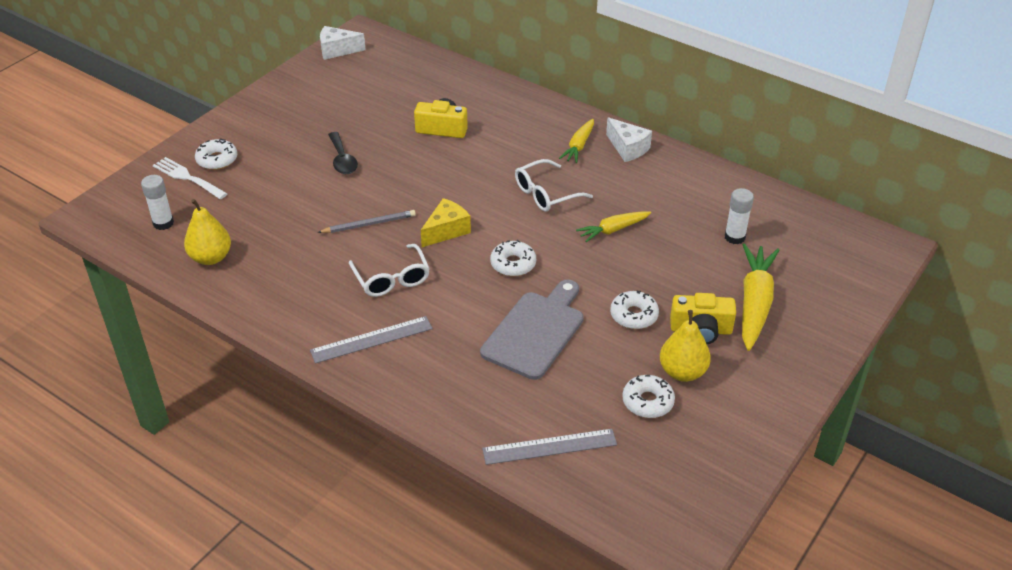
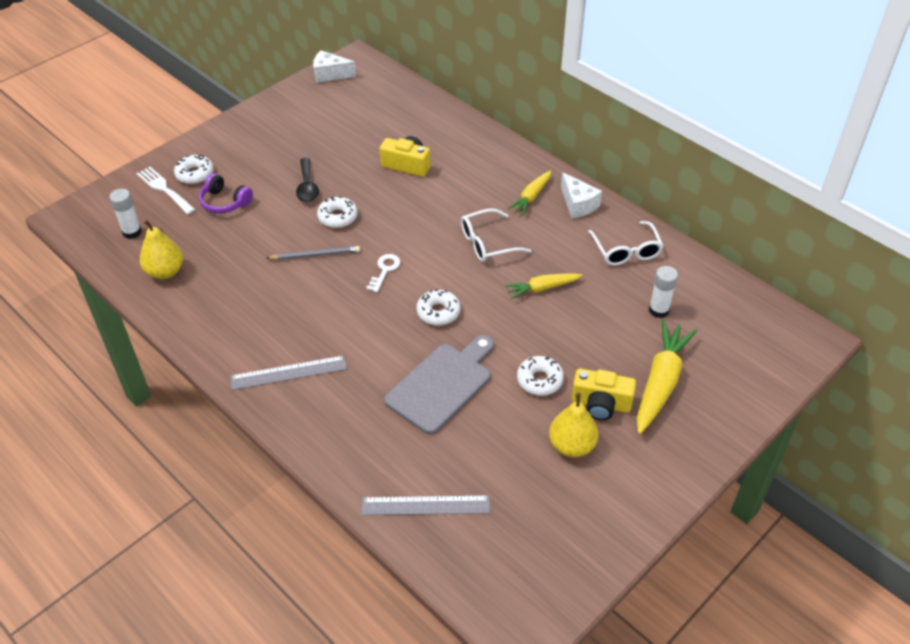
camera: 10 degrees right, 5 degrees up
(257, 183) = (225, 202): none -> purple headphones
(391, 279) = (322, 313): white glasses -> white glasses (626, 251)
(446, 231) = (384, 270): yellow cheese -> white key
(647, 402) = (530, 472): white donut -> white donut (337, 217)

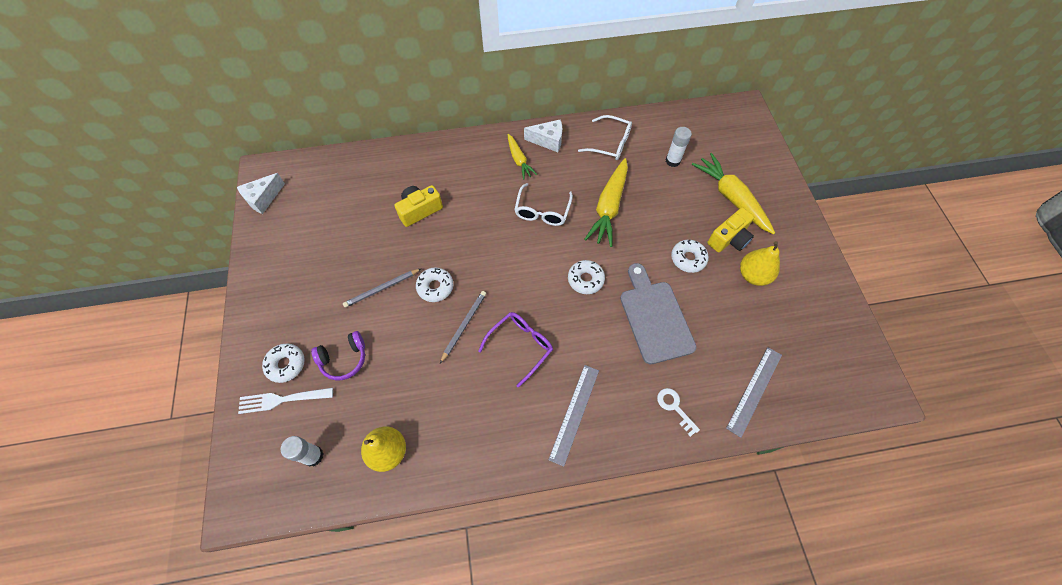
camera: 55 degrees left, 15 degrees up
(307, 187) = (382, 289): black spoon -> grey pencil
(326, 302) = (520, 346): none -> purple glasses
(384, 270) = (518, 288): white key -> white key (674, 407)
(542, 288) = (609, 207): yellow carrot -> yellow carrot, size x1.72

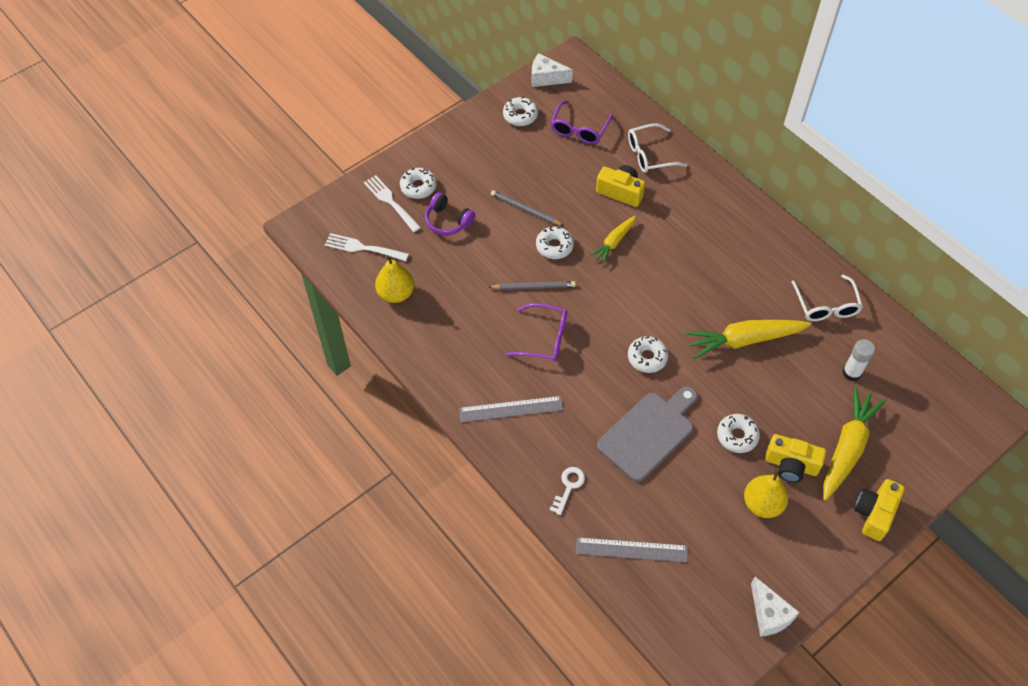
camera: 60 degrees right, 5 degrees down
(283, 239) = (520, 115): none -> white donut
(313, 456) = (363, 248): white glue stick -> white fork
(335, 204) = (579, 129): none -> purple glasses
(519, 160) = (739, 238): yellow carrot -> yellow carrot (614, 242)
(542, 211) = (695, 287): white glasses -> white glasses (649, 155)
(548, 141) = (783, 250): white cheese -> white cheese (769, 614)
(790, 212) = (874, 513): none -> yellow camera

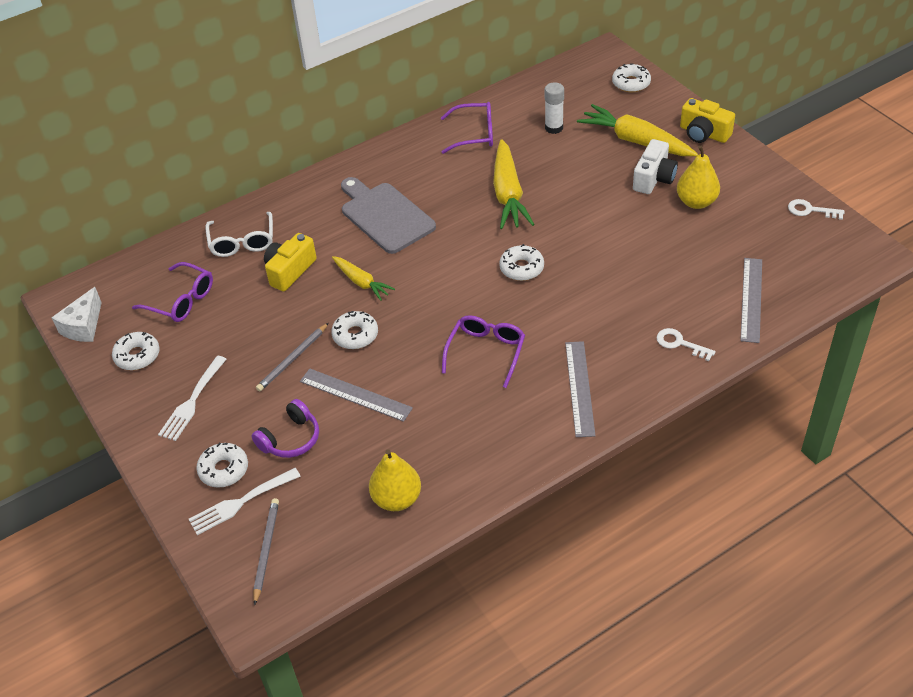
camera: 80 degrees left, 10 degrees down
(363, 248) = (313, 536): white fork -> white fork (192, 401)
(492, 255) = (355, 394): none -> grey ruler
(534, 287) = (411, 358): grey pencil -> grey pencil (266, 550)
(648, 433) = (615, 275): grey cutting board -> grey cutting board (385, 216)
(737, 436) = (621, 211): white donut -> white donut (631, 83)
(769, 614) = (810, 210): white cheese -> white key
(791, 465) = (654, 178): yellow camera -> white camera
(826, 306) = (474, 134): white glasses -> purple glasses

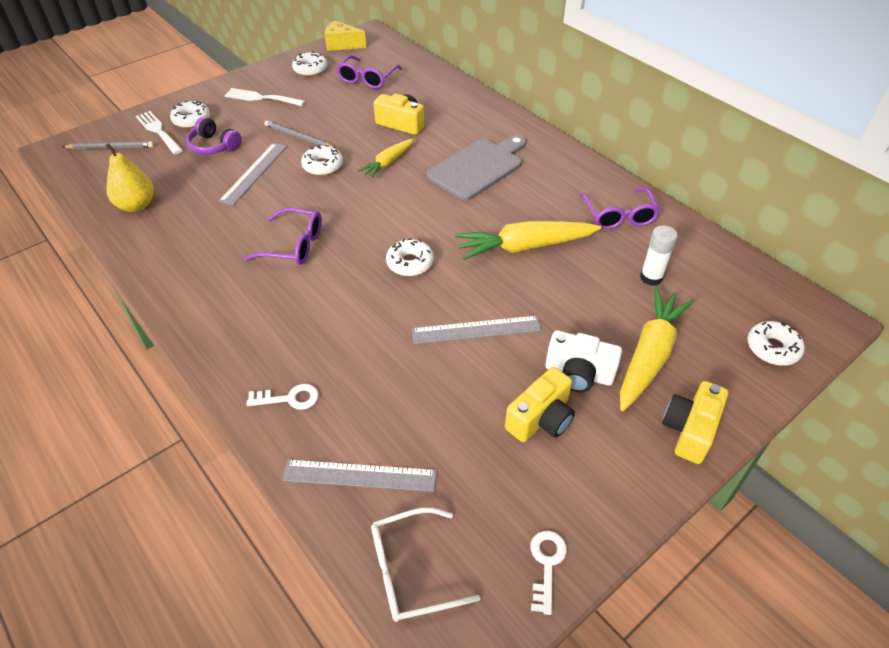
camera: 80 degrees right, 0 degrees up
(83, 326) = (342, 45): white cheese -> yellow cheese
(242, 242) = (435, 97): white glasses -> white glasses (411, 571)
(579, 388) = (237, 314): grey ruler -> grey ruler (476, 330)
(680, 343) = (289, 398): white key -> white key turned 60 degrees clockwise
(696, 202) = (541, 419): yellow pear -> yellow camera

